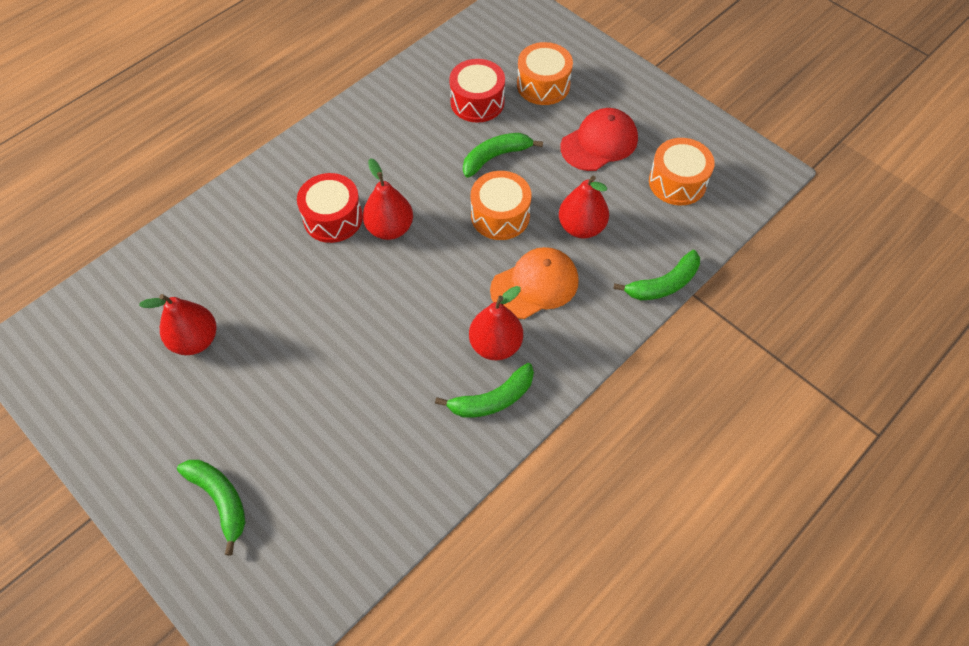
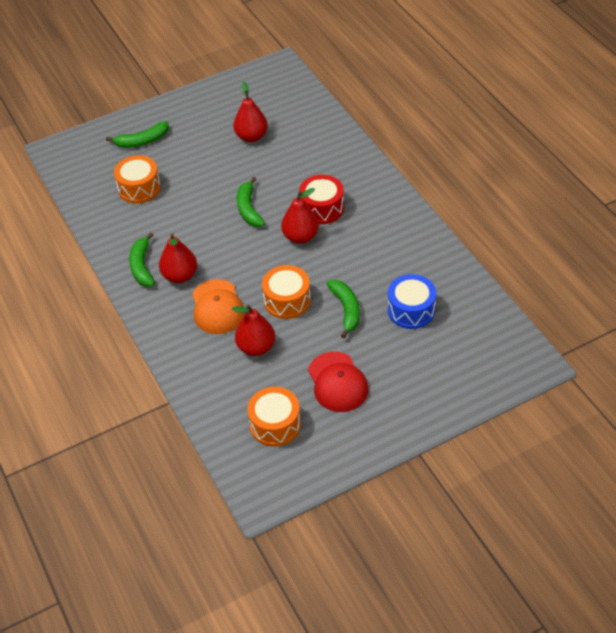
camera: 110 degrees right, 10 degrees down
(477, 102) = (411, 310): red drum -> blue drum
(543, 85) = (417, 360): orange drum -> orange drum (139, 188)
(663, 284) = (183, 384): green banana -> green banana (249, 209)

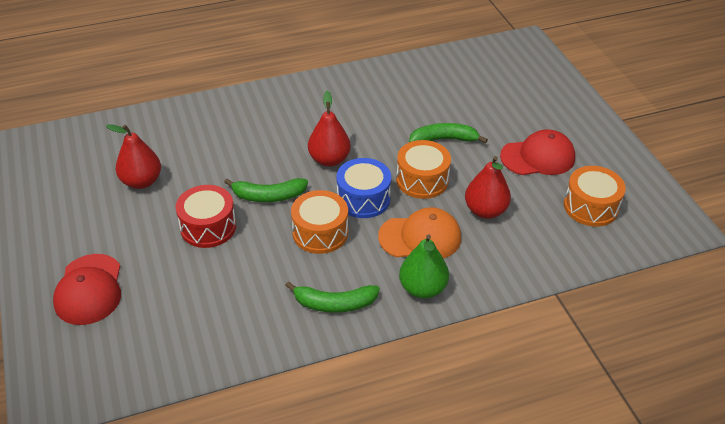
camera: 85 degrees left, 5 degrees down
(139, 188) = (185, 298): orange drum -> orange drum (320, 232)
(142, 141) = (89, 289): green banana -> red cap
(162, 315) = (422, 288): none -> green pear
(180, 276) = (361, 267): red pear -> none
(322, 208) = (291, 139): red drum -> red drum (208, 227)
(411, 310) = (452, 99): blue drum -> blue drum (363, 199)

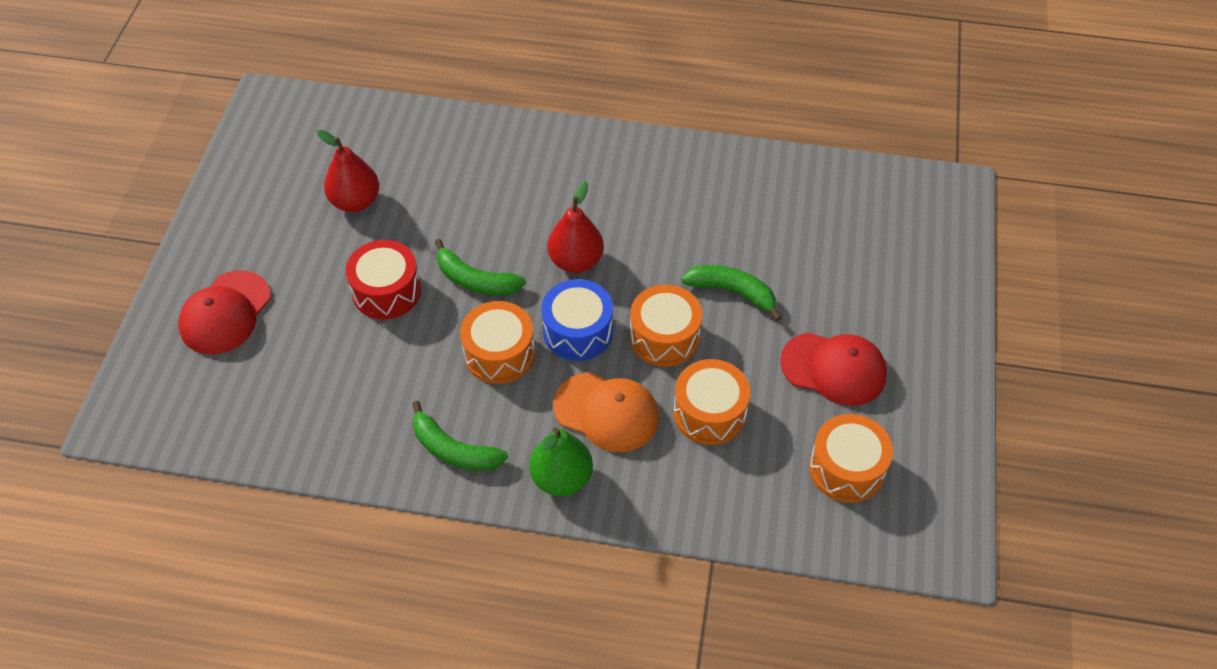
camera: 30 degrees right, 10 degrees up
(485, 211) = (709, 413): red pear -> orange drum

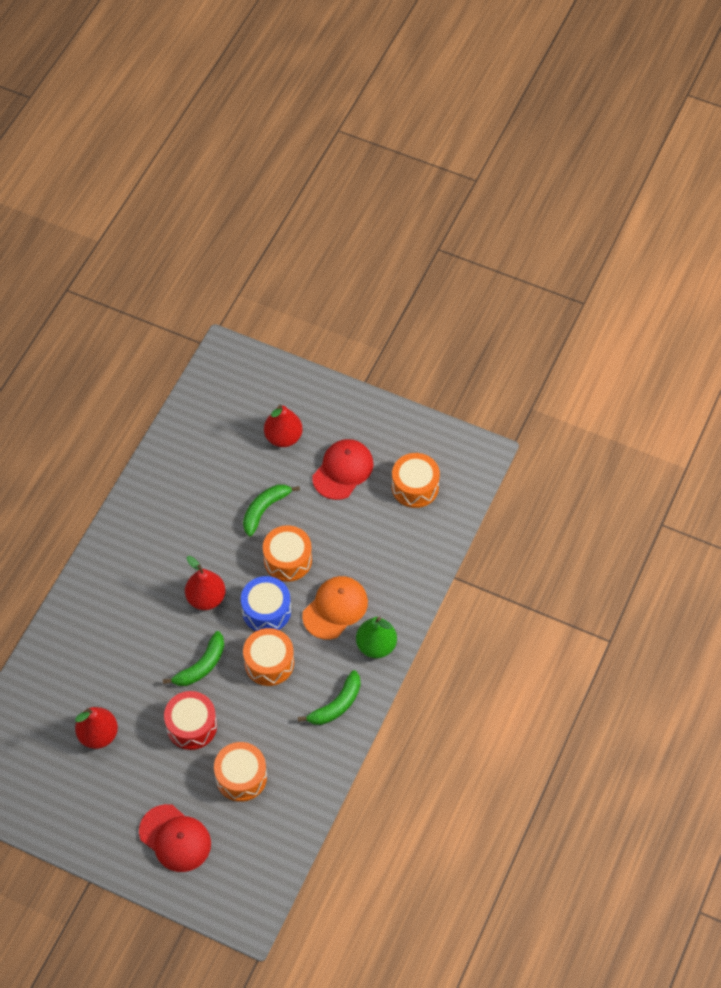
camera: 75 degrees left, 5 degrees up
(709, 413) = (353, 549): orange drum -> orange drum (241, 777)
(855, 286) = (283, 437): none -> red pear

